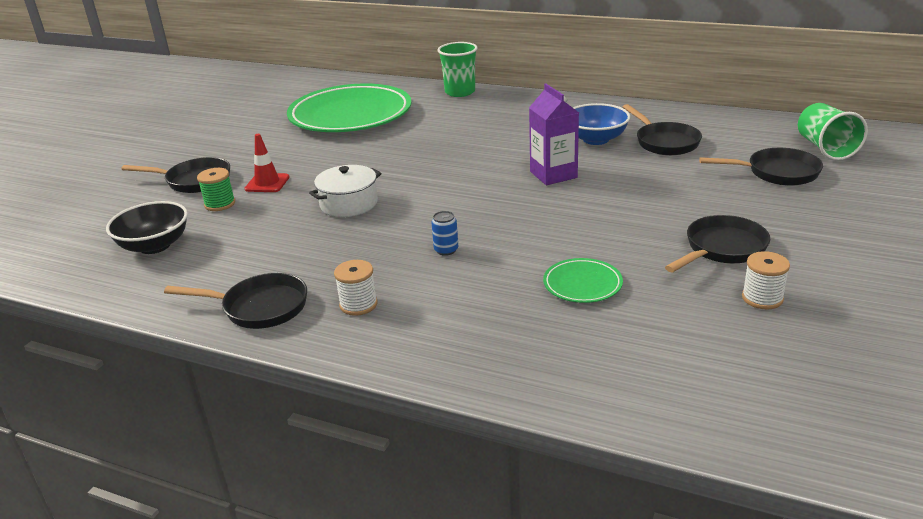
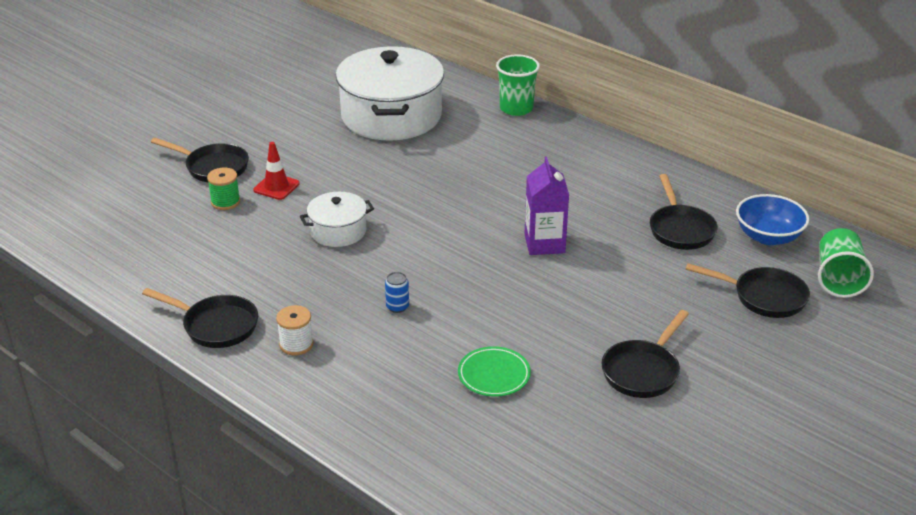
camera: 15 degrees right, 5 degrees up
(154, 246) = (154, 236): black bowl -> none
(350, 115) = (391, 116): green plate -> white pot
(596, 139) = (614, 208): blue bowl -> blue bowl (768, 236)
(722, 249) = (643, 371): black pan -> black pan turned 150 degrees clockwise
(762, 298) = (640, 431): white spool -> none

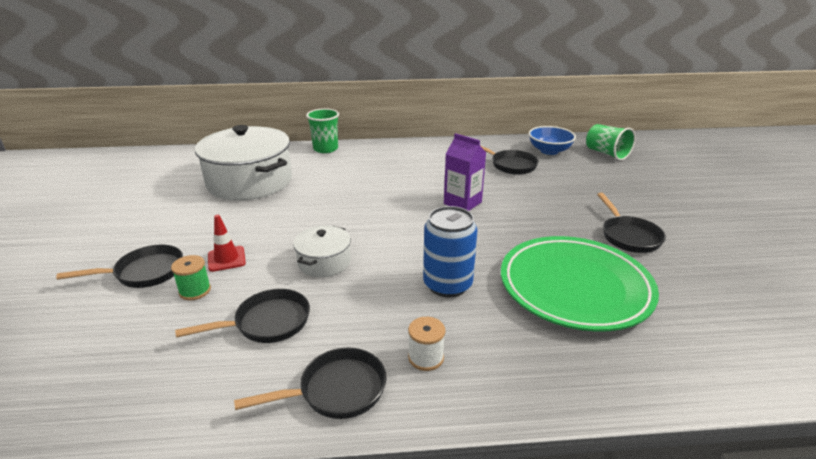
camera: 45 degrees left, 5 degrees down
(397, 307) = (447, 285): blue can -> blue can, size x2.32
(494, 375) = (574, 287): green plate -> green plate, size x2.38
(764, 297) = (599, 175): black pan -> black pan (267, 323)

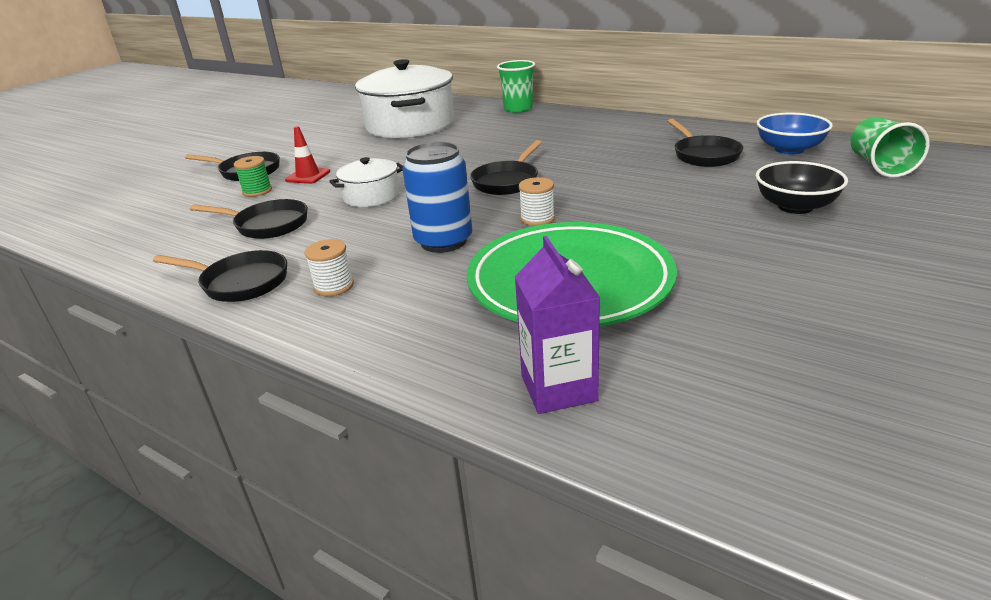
camera: 40 degrees right, 0 degrees up
(462, 203) = (579, 179): purple carton -> purple carton (558, 388)
(483, 244) = (537, 219): none -> white spool
(607, 192) = (795, 207): none -> black bowl
(628, 236) = (736, 257): black pan -> black pan (507, 181)

